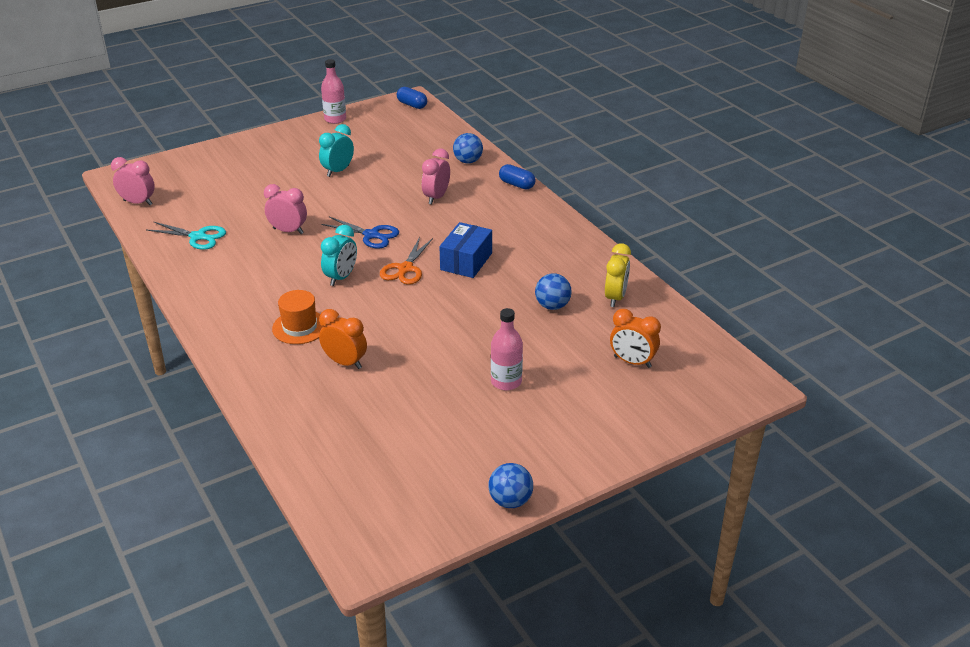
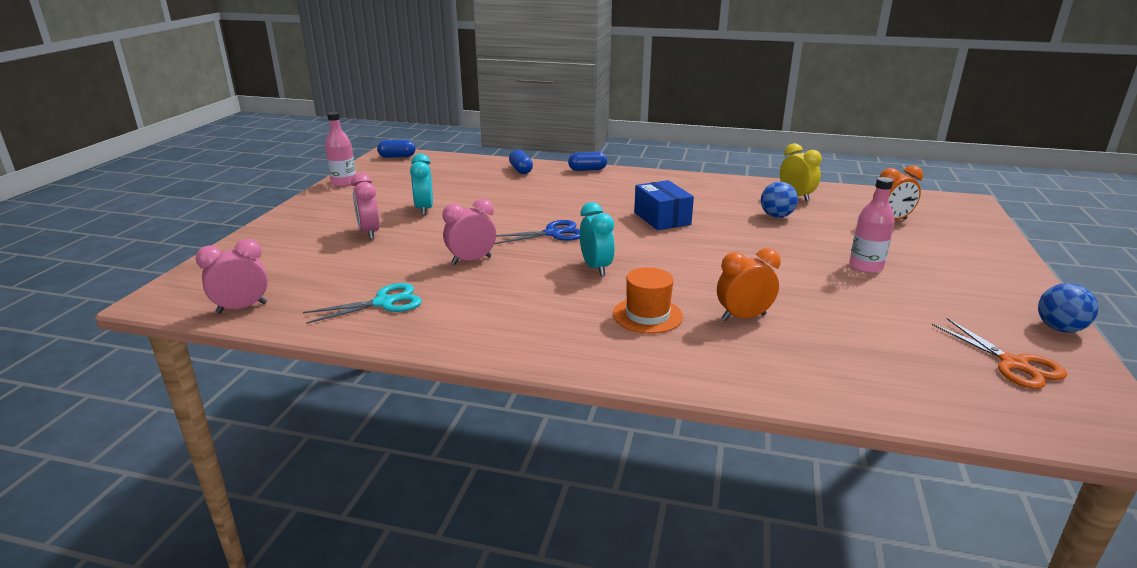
camera: 45 degrees left, 10 degrees down
(405, 269) = (631, 240): orange scissors -> orange scissors (1013, 364)
(436, 197) = (547, 195): pink clock -> pink clock (369, 233)
(468, 161) = (521, 170): blue ball -> blue capsule

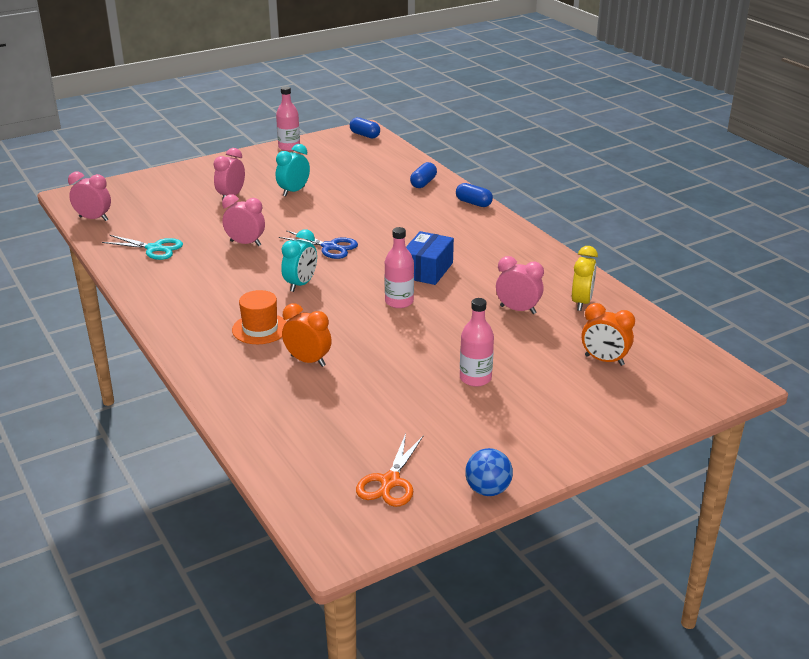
camera: 45 degrees right, 5 degrees up
(696, 245) = (399, 302): none -> pink bottle
(776, 216) = (518, 310): blue ball -> pink clock

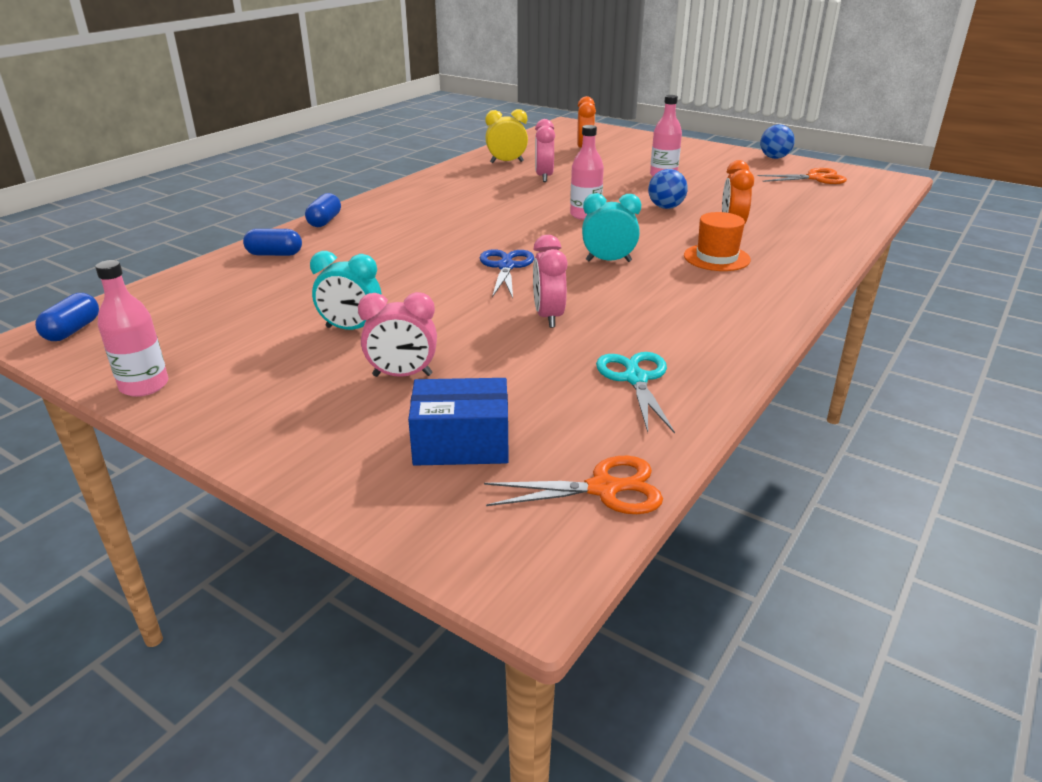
camera: 115 degrees left, 0 degrees up
(93, 219) = (603, 489): pink clock -> orange scissors
(383, 346) = (665, 207): none -> blue ball
(427, 270) = (510, 215): blue box -> blue box (461, 443)

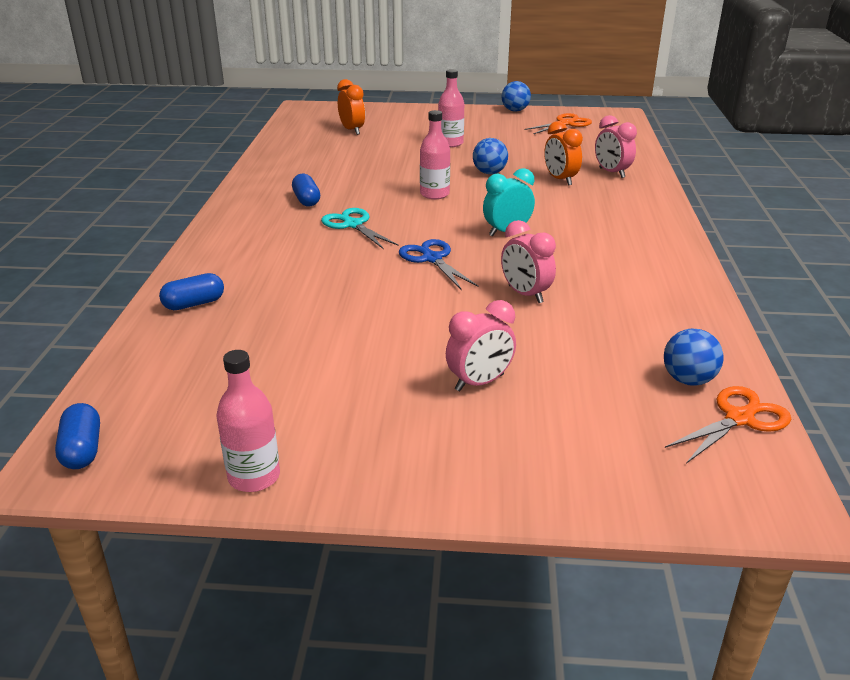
camera: 30 degrees left, 0 degrees up
(325, 221) = (198, 256): blue capsule -> blue capsule (306, 200)
(351, 329) = (377, 356): turquoise clock -> none
(461, 443) = (602, 422): blue box -> none
(506, 162) = (297, 156): yellow clock -> none
(544, 177) = (351, 165): pink clock -> pink clock (611, 173)
(601, 437) = (688, 380): none -> blue ball
(635, 379) = (652, 326): turquoise scissors -> turquoise scissors (353, 225)
(716, 258) = (581, 209): orange hat -> none

